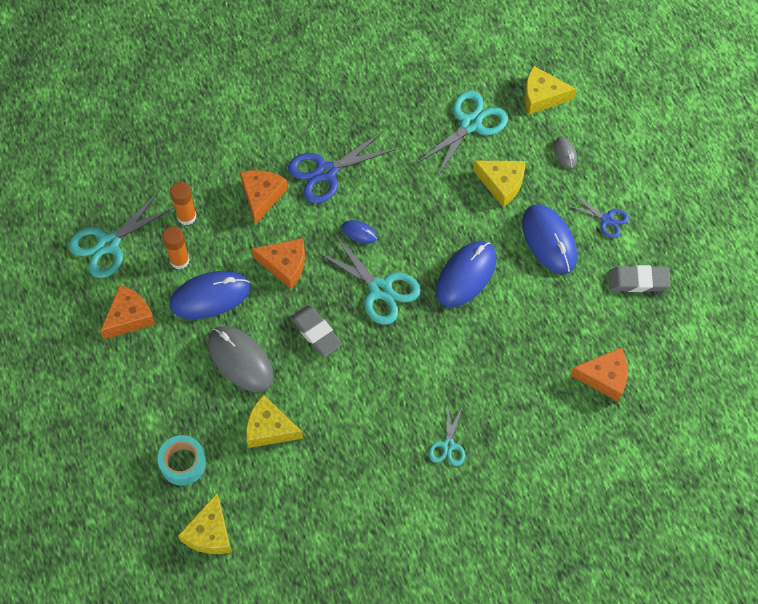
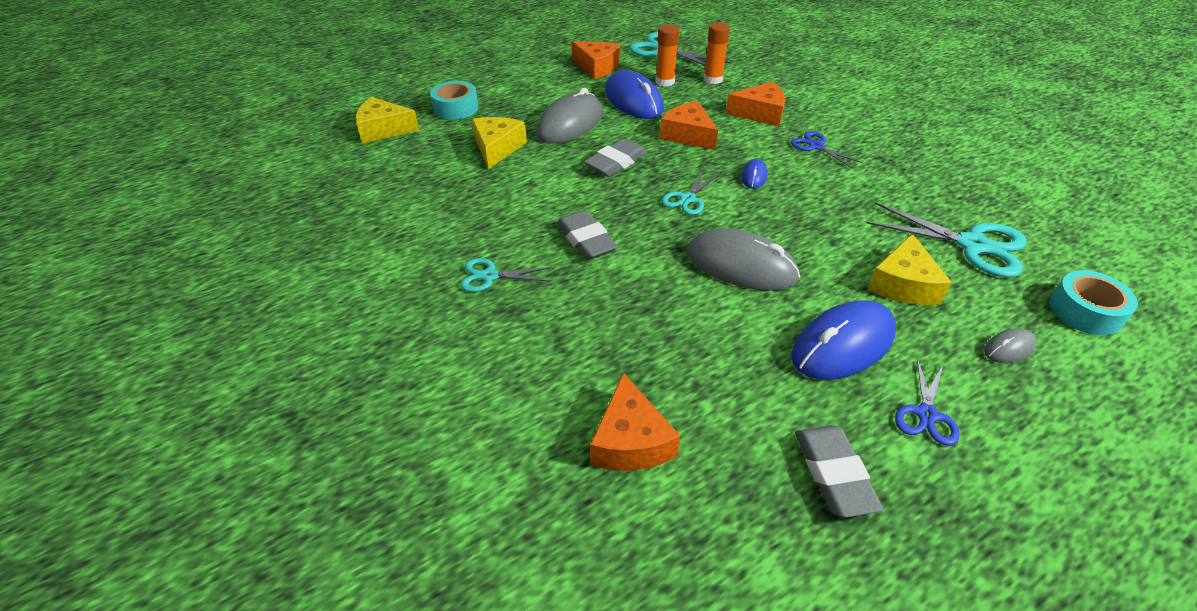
camera: 80 degrees right, 20 degrees down
(285, 265) = (688, 135): orange cheese -> orange cheese turned 135 degrees clockwise
(326, 172) = (816, 146): blue scissors -> blue scissors, size x0.56
(380, 289) = (687, 199): turquoise scissors -> turquoise scissors, size x0.56
(418, 373) = (586, 240): none -> grey eraser
(466, 275) = (741, 265): blue mouse -> grey mouse
(542, 96) = (1085, 311): yellow cheese -> turquoise tape

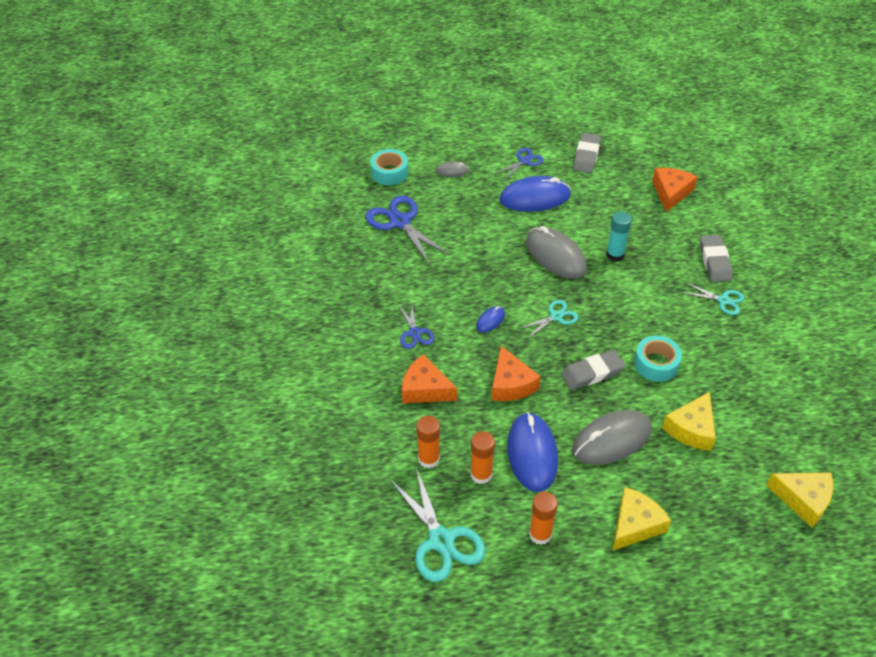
camera: 155 degrees left, 5 degrees up
(456, 108) = (723, 511): turquoise tape -> turquoise tape (656, 364)
(586, 240) = (648, 307): grey eraser -> grey eraser (714, 261)
(597, 67) = (540, 534): orange cheese -> orange glue stick
(663, 292) = (615, 255): none -> turquoise glue stick
(903, 284) = (469, 215): yellow cheese -> yellow cheese (635, 525)
(972, 245) = (400, 222): turquoise scissors -> blue scissors

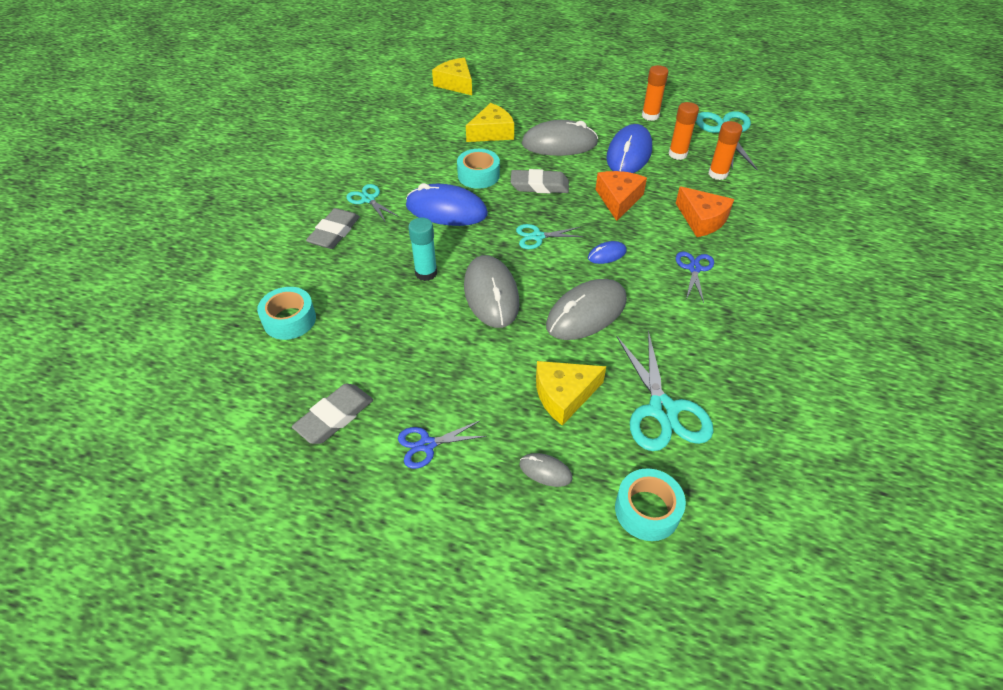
camera: 155 degrees left, 0 degrees up
(400, 222) = (662, 410): blue scissors -> turquoise scissors
(479, 266) = (586, 313): none -> grey mouse
(535, 198) = (458, 377): blue mouse -> blue mouse (446, 210)
(635, 525) = (579, 103): yellow cheese -> yellow cheese (564, 395)
(671, 192) = (289, 320): orange cheese -> turquoise tape

